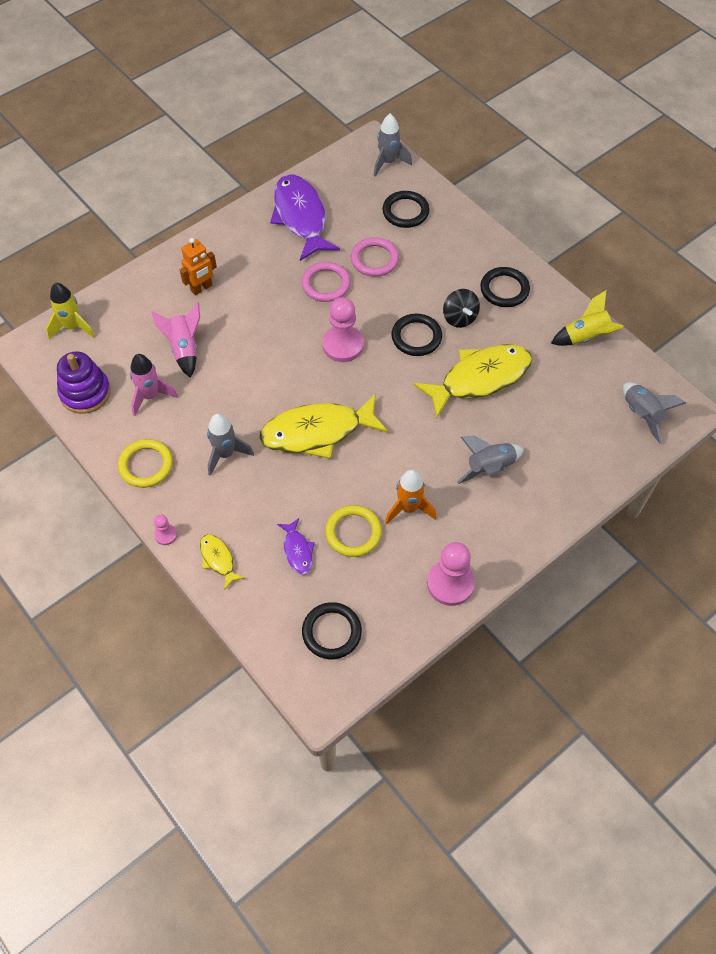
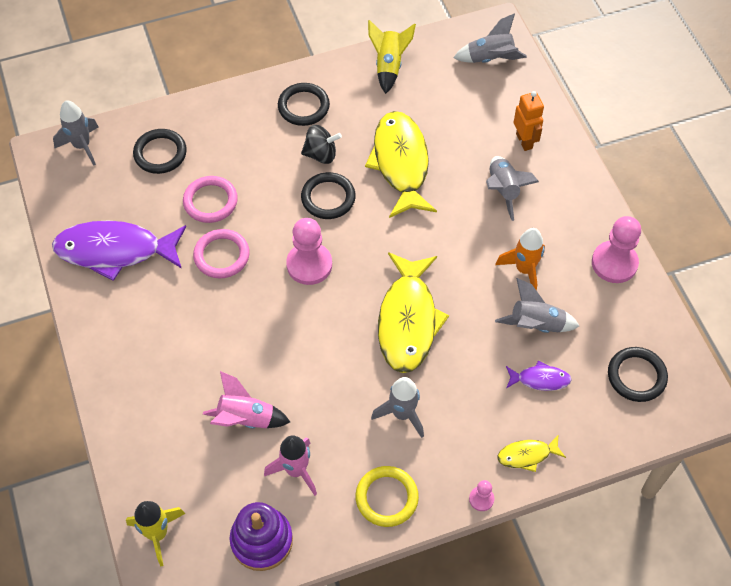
camera: 70 degrees left, 0 degrees up
(201, 288) = (167, 378): orange robot -> orange robot (524, 141)
(353, 533) = (535, 325): yellow ring -> grey rocket

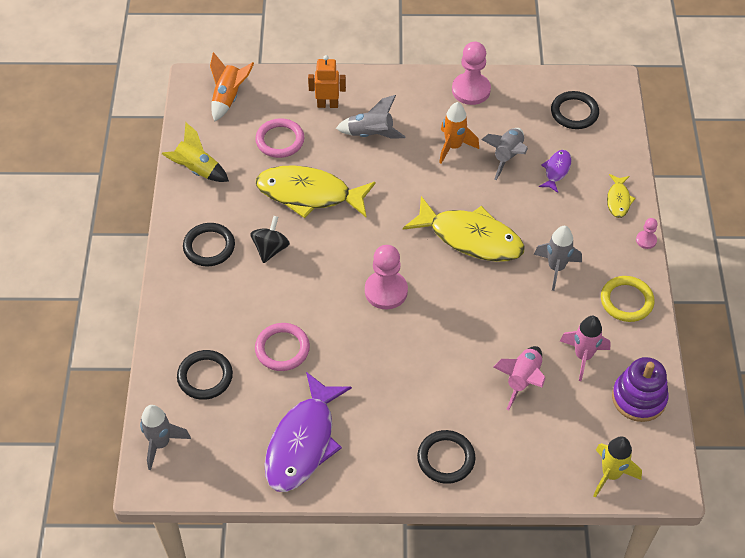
camera: 70 degrees left, 5 degrees down
(221, 255) = (347, 355): pink ring -> pink ring (280, 140)
(328, 198) = (321, 257): black ring -> black ring (446, 458)
(490, 59) = (228, 98): grey rocket -> orange rocket

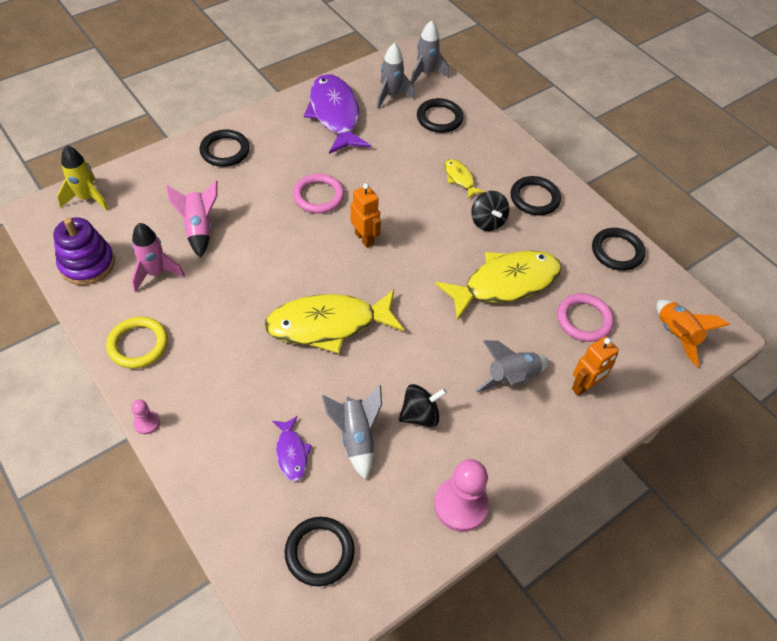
camera: 140 degrees right, 0 degrees up
(197, 170) = (617, 251): yellow rocket -> black ring
(282, 349) = (405, 159): pink ring -> pink ring (318, 196)
(386, 291) = (364, 238): pink pawn -> orange robot
(453, 147) = (420, 415): orange rocket -> black spinning top
(556, 268) = (226, 340): grey rocket -> grey rocket (391, 96)
(618, 200) = (201, 456): yellow fish -> yellow fish (460, 179)

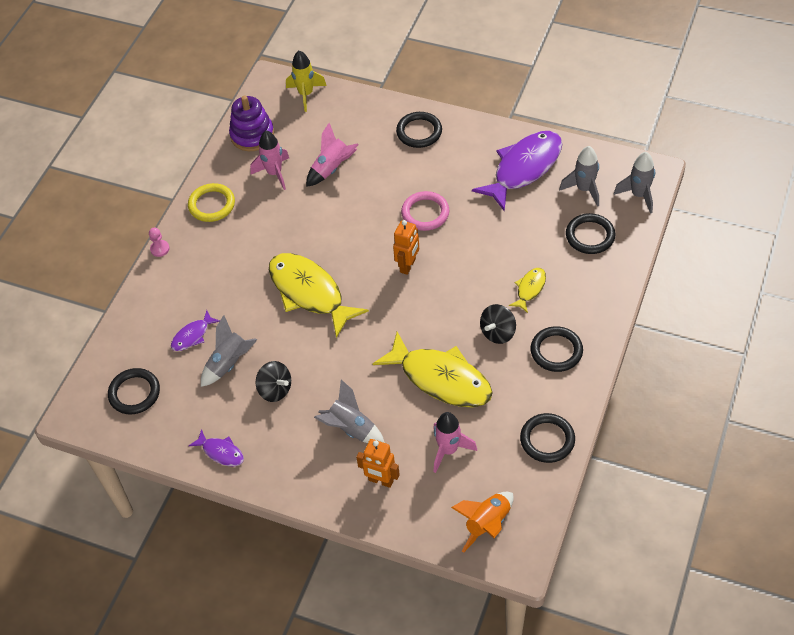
camera: 65 degrees right, 0 degrees up
(460, 505) = (221, 452): pink pawn -> purple fish
(584, 320) = (448, 450): pink ring -> pink rocket

